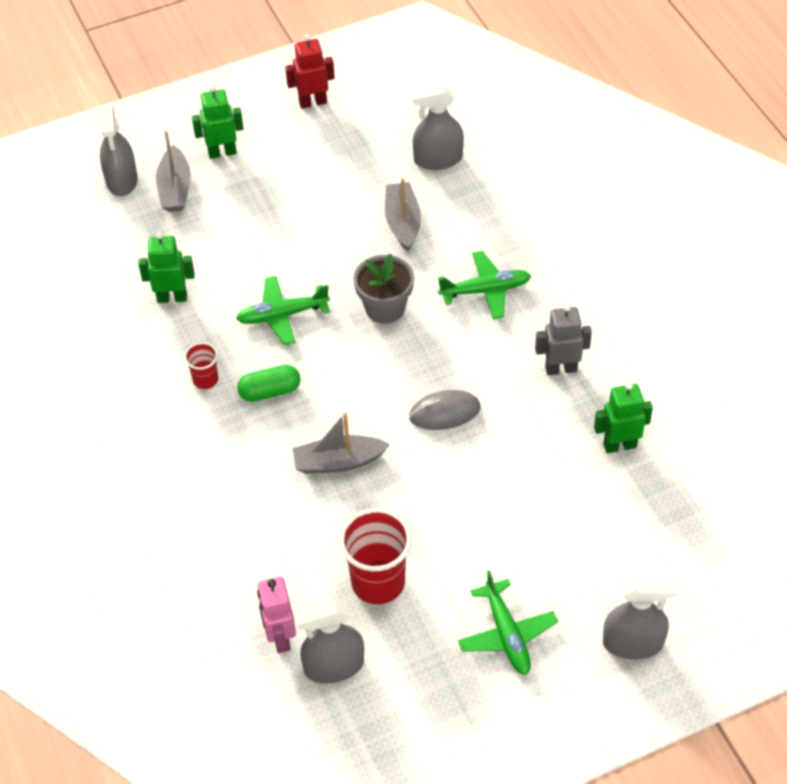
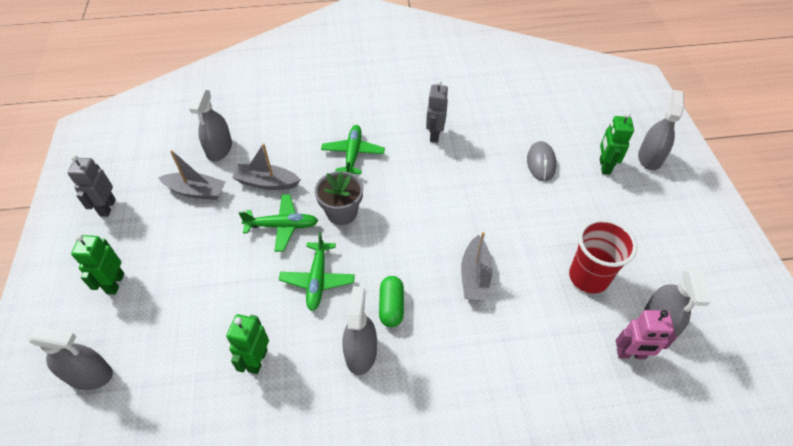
camera: 75 degrees left, 0 degrees up
(175, 189) = (132, 330): grey boat -> grey boat (196, 191)
(205, 380) = (361, 352): red cup -> grey spray bottle
(312, 102) = (107, 207): red robot -> grey robot
(444, 413) = (450, 202): grey mouse -> grey mouse (541, 163)
(507, 634) = (639, 215): green plane -> green plane (282, 226)
(619, 445) = (503, 125): green robot -> green robot (604, 166)

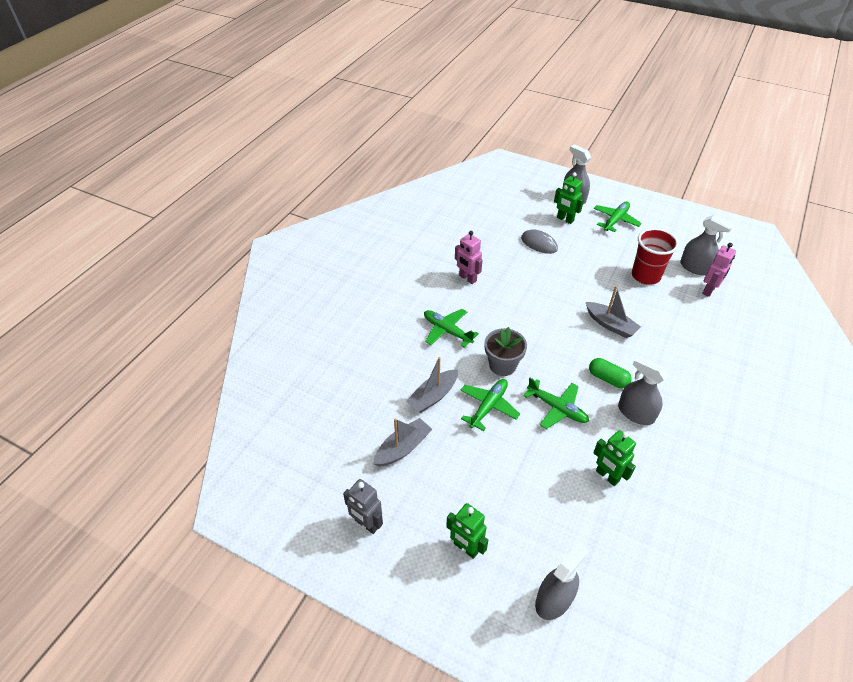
camera: 55 degrees left, 5 degrees down
(219, 149) = (364, 411): grey spray bottle -> none
(434, 135) = (467, 278): grey robot -> pink robot
(656, 210) = (615, 220): none -> green plane

